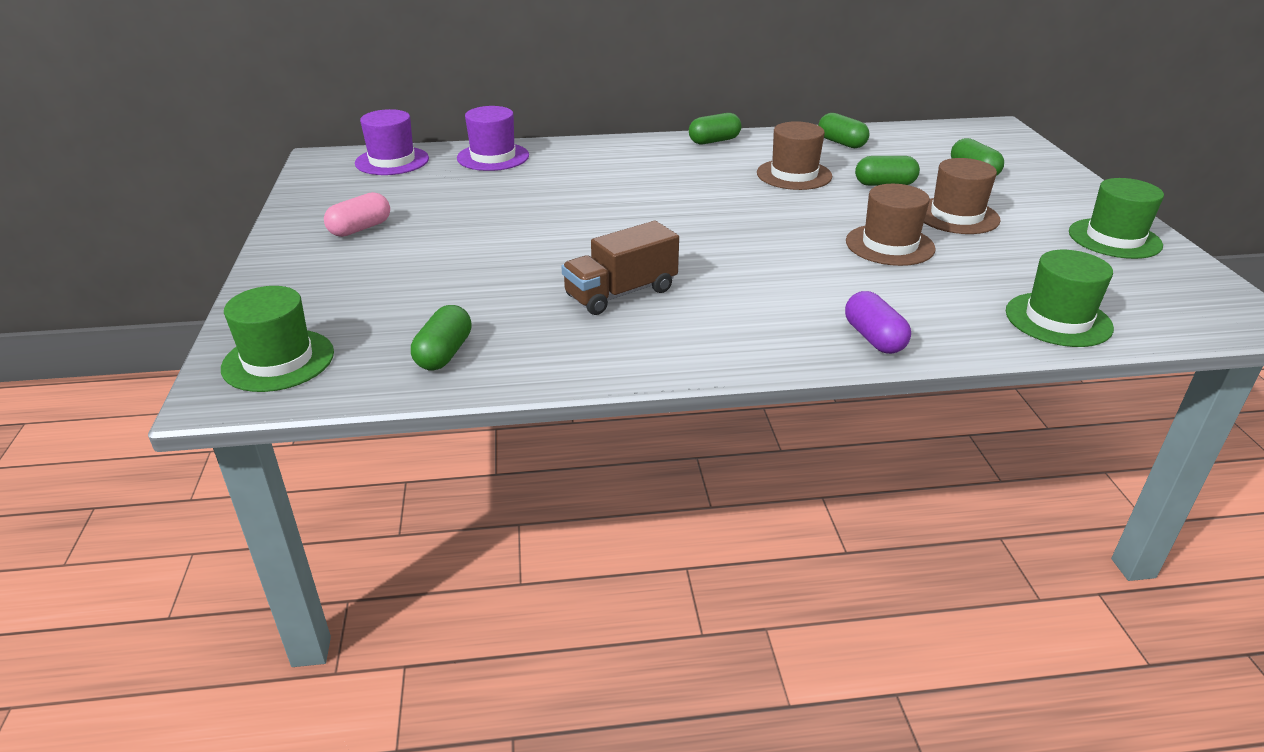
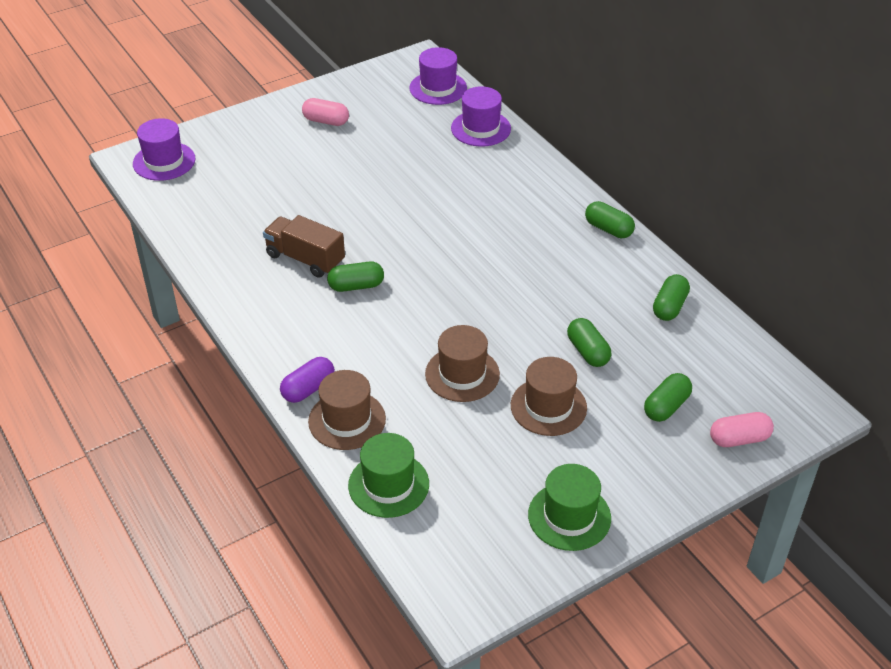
camera: 65 degrees right, 10 degrees up
(278, 360) = (164, 161): green hat -> purple hat
(444, 353) = (198, 214): green capsule -> green capsule (356, 286)
(794, 175) = (567, 293): brown hat -> brown hat (347, 420)
(1023, 156) = (739, 439): none -> pink capsule

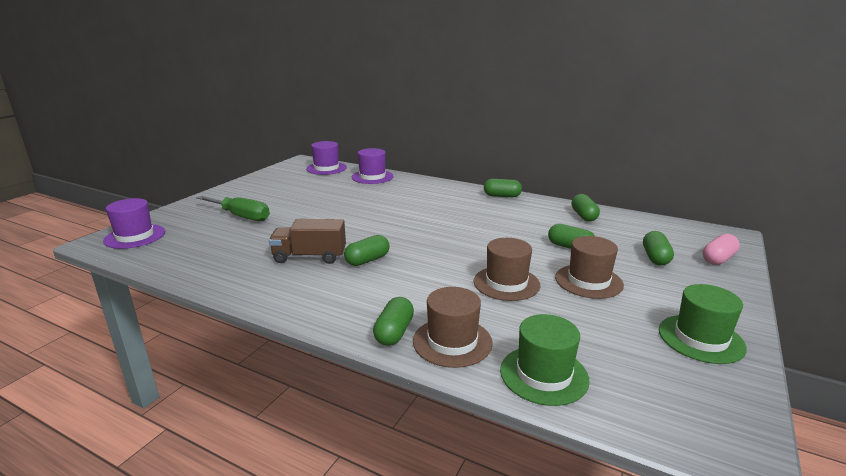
camera: 30 degrees left, 20 degrees down
(279, 162) = (241, 216): none -> green screwdriver
(308, 389) = (394, 332): purple capsule -> green capsule
(326, 121) = (261, 193): pink capsule -> none

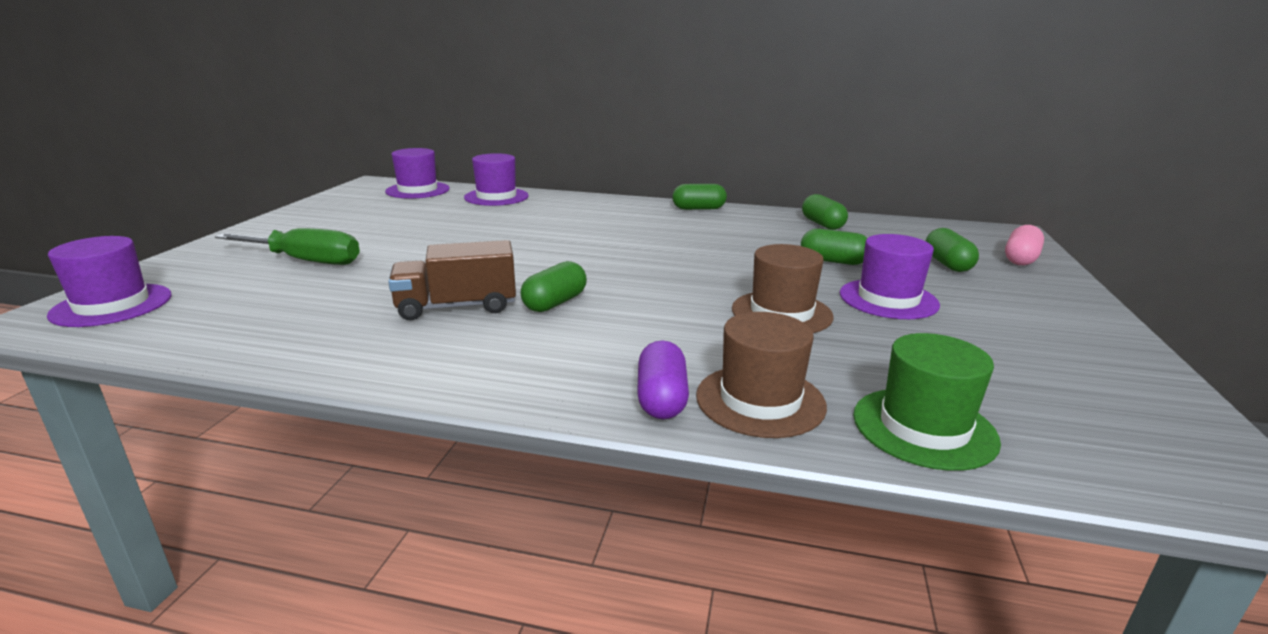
camera: 15 degrees left, 0 degrees up
(394, 332) = (661, 399): green capsule -> purple capsule
(588, 281) = (888, 299): brown hat -> purple hat
(701, 338) = (1081, 352): green hat -> none

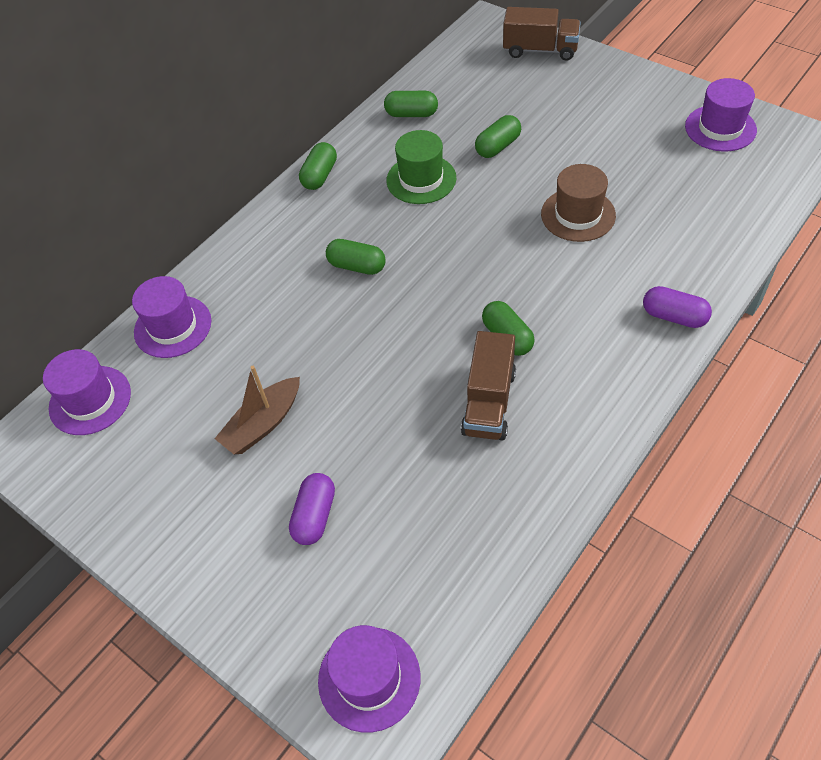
camera: 60 degrees left, 30 degrees up
(306, 261) = (314, 516): green screwdriver -> purple capsule
(406, 232) = (263, 424): none -> brown boat
(760, 400) = (689, 272): brown hat -> none
(888, 299) = (578, 152): purple hat -> purple hat (720, 128)
(924, 427) = (736, 218): green hat -> green hat (421, 179)
(947, 264) = (532, 90): green capsule -> green capsule (357, 266)
(1020, 259) = (540, 50): pink capsule -> brown truck

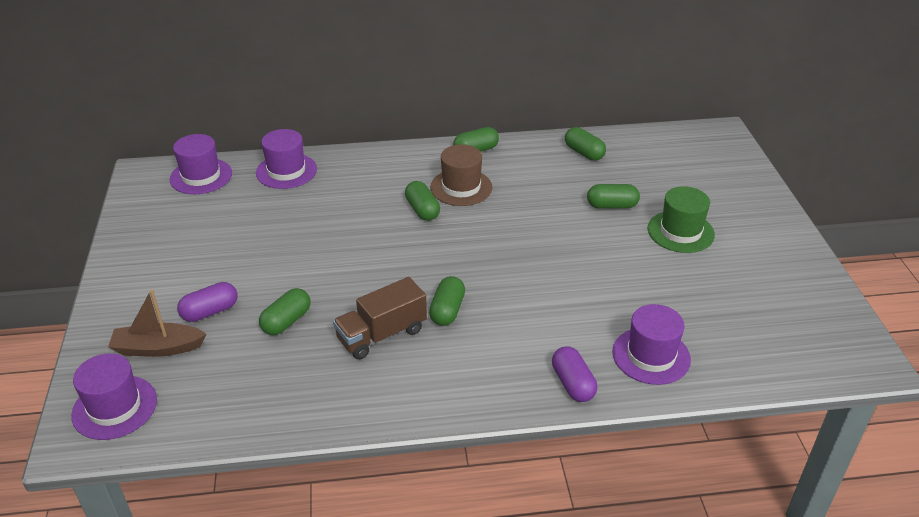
camera: 40 degrees right, 15 degrees down
(263, 424) = (255, 249): brown boat -> brown boat (158, 348)
(396, 462) = (286, 321): none -> green capsule
(421, 179) = (532, 191): green hat -> green hat (680, 232)
(540, 50) = (735, 170): brown truck -> none
(578, 215) = (603, 279): brown hat -> brown hat (461, 187)
(720, 128) = (802, 302): purple hat -> purple hat (651, 356)

